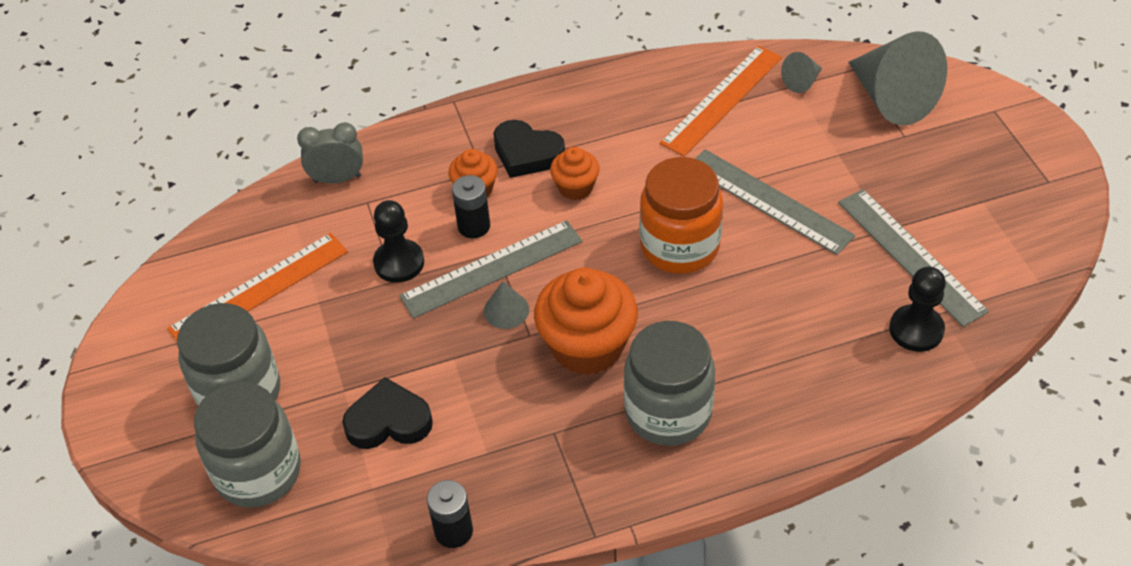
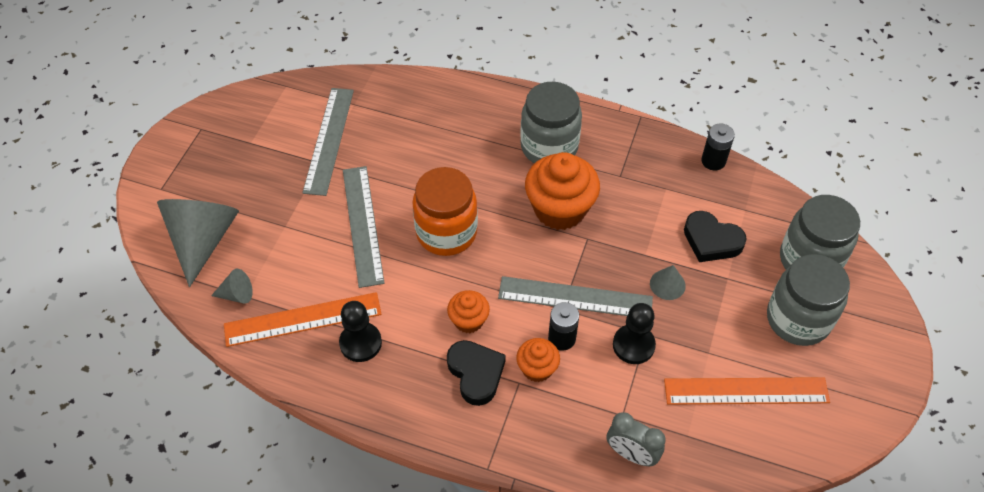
camera: 145 degrees left, 5 degrees up
(506, 310) = (589, 263): grey cone -> grey cone (667, 284)
(916, 330) = (377, 104): black pawn -> black pawn (360, 343)

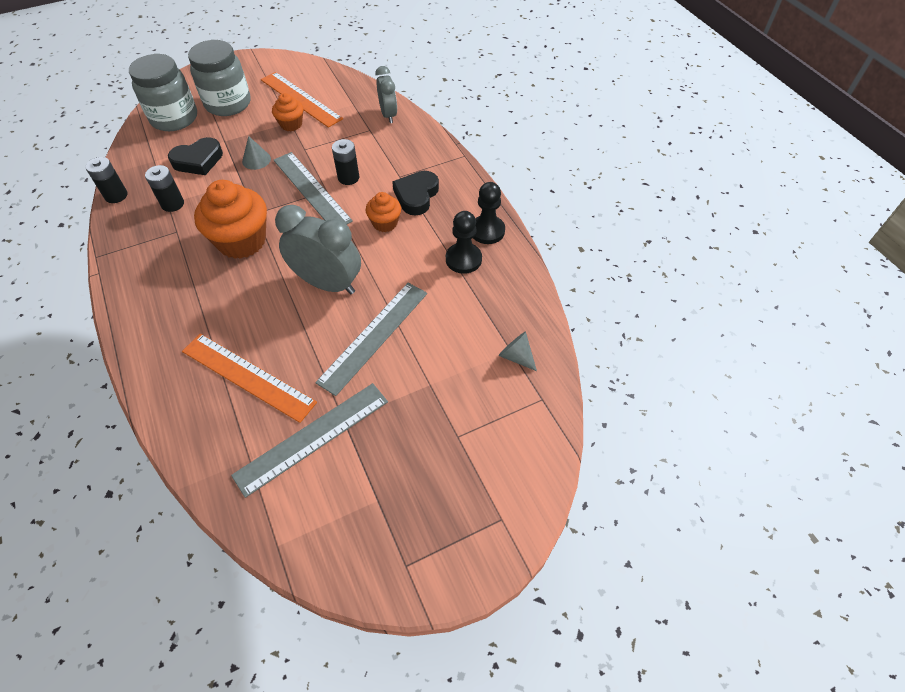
camera: 135 degrees left, 0 degrees up
(203, 240) = (505, 427): grey cone -> none
(303, 319) = (485, 302): orange ruler -> orange ruler (247, 376)
(446, 232) = (328, 284): orange jar -> grey clock
(537, 368) = (381, 175): orange cupcake -> orange cupcake (291, 124)
(549, 147) = (180, 286): grey jar -> none
(633, 345) = (318, 149): black pawn -> black pawn (487, 231)
(661, 191) = (172, 204): none -> black battery
(711, 241) = (198, 160): black heart -> black heart turned 75 degrees clockwise

